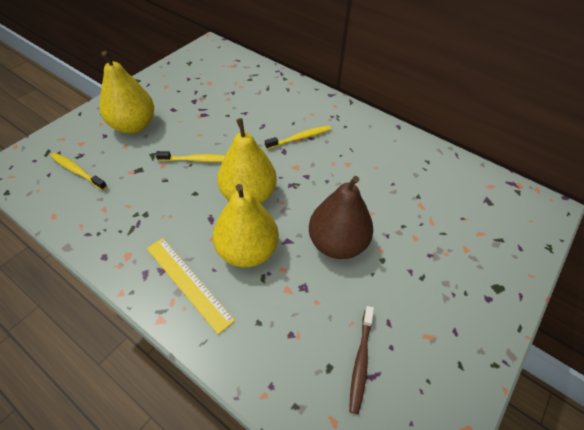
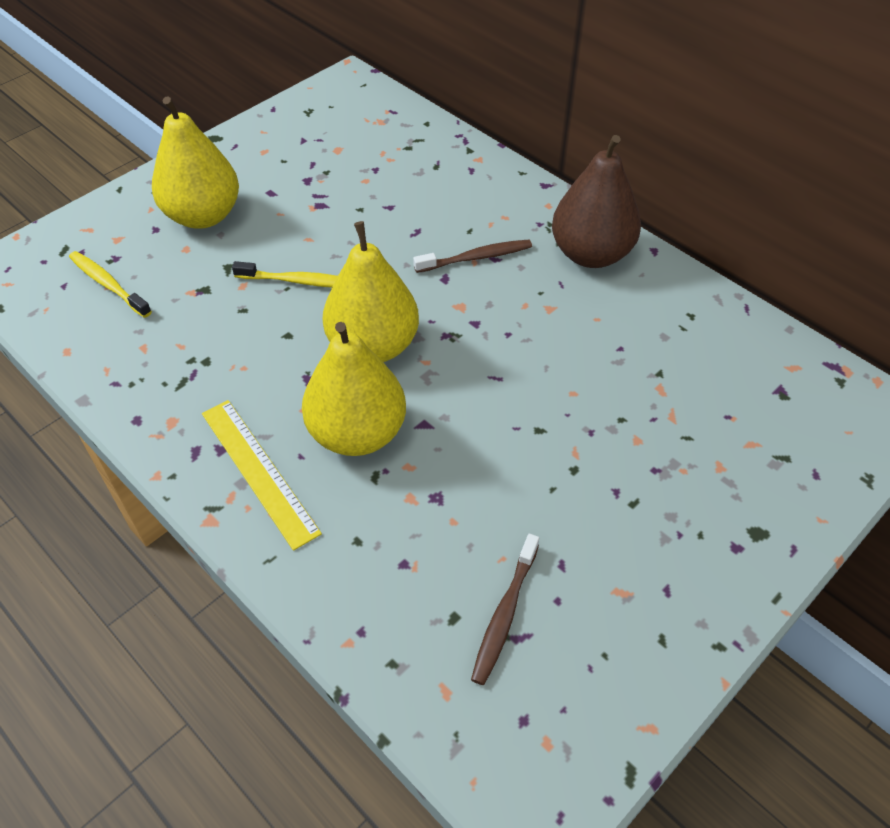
camera: 10 degrees right, 0 degrees up
(300, 138) = (476, 258): yellow toothbrush -> brown toothbrush
(337, 243) = (504, 436): brown pear -> brown pear (591, 254)

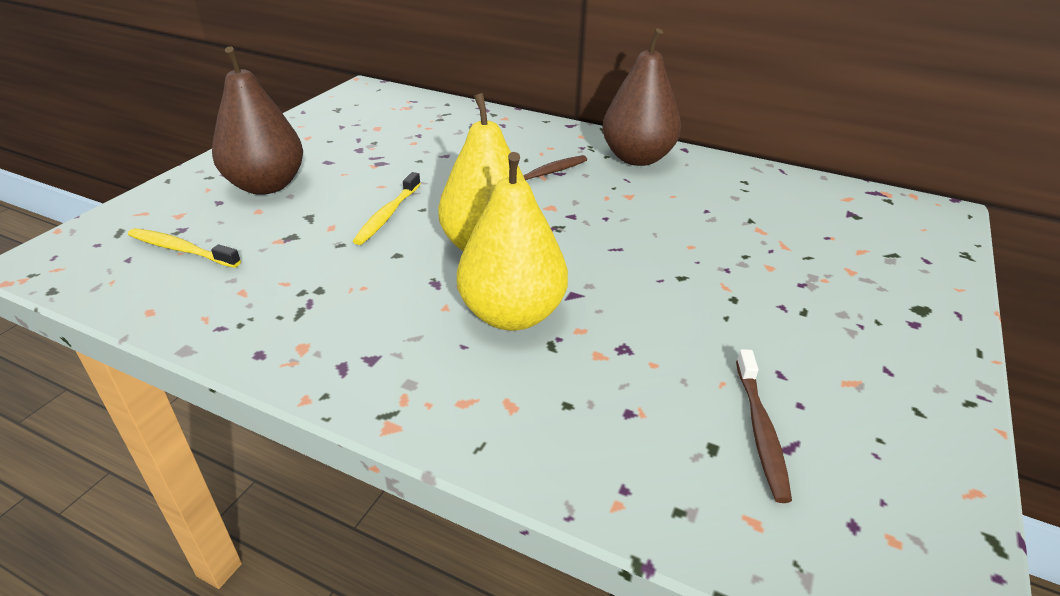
camera: 20 degrees left, 15 degrees down
(203, 216) = (266, 185): yellow pear -> brown pear
(259, 471) = (424, 369): yellow ruler -> none
(299, 281) = (388, 215): yellow toothbrush -> yellow toothbrush turned 120 degrees clockwise

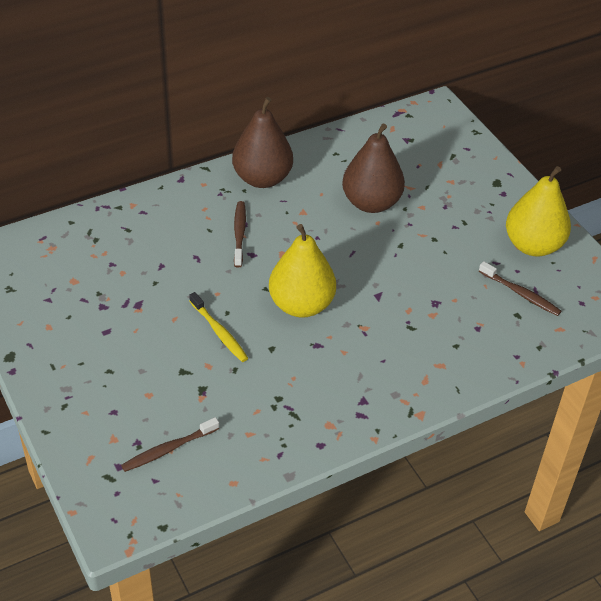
camera: 55 degrees left, 10 degrees up
(181, 250) = (168, 449): yellow toothbrush -> brown toothbrush
(266, 185) = (113, 378): brown pear -> brown pear (371, 203)
(512, 314) = (374, 328): yellow pear -> yellow pear (533, 245)

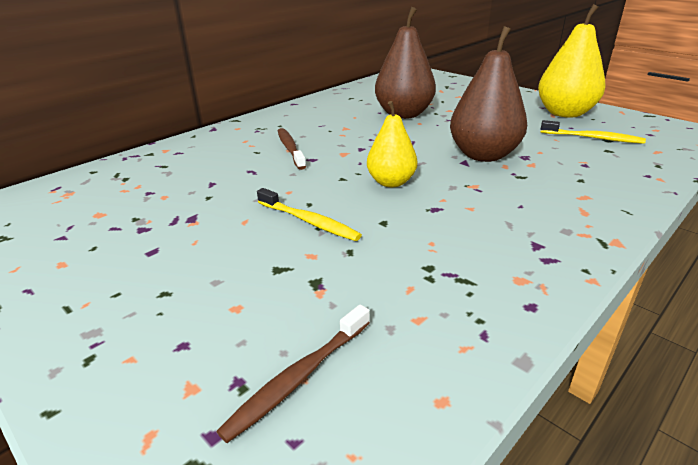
camera: 15 degrees left, 15 degrees down
(262, 178) = (293, 117): brown pear -> brown pear (483, 155)
(301, 305) = (391, 182): yellow pear -> yellow pear, size x0.62
(520, 293) = (593, 138): brown toothbrush -> yellow toothbrush

